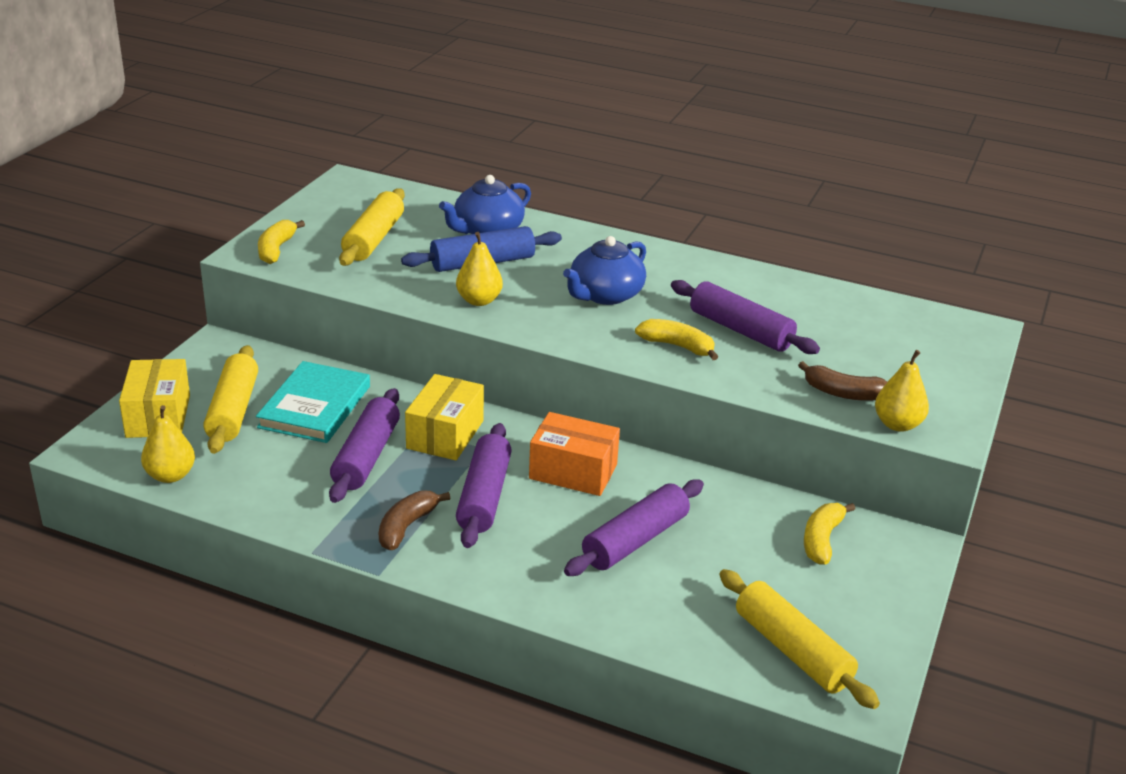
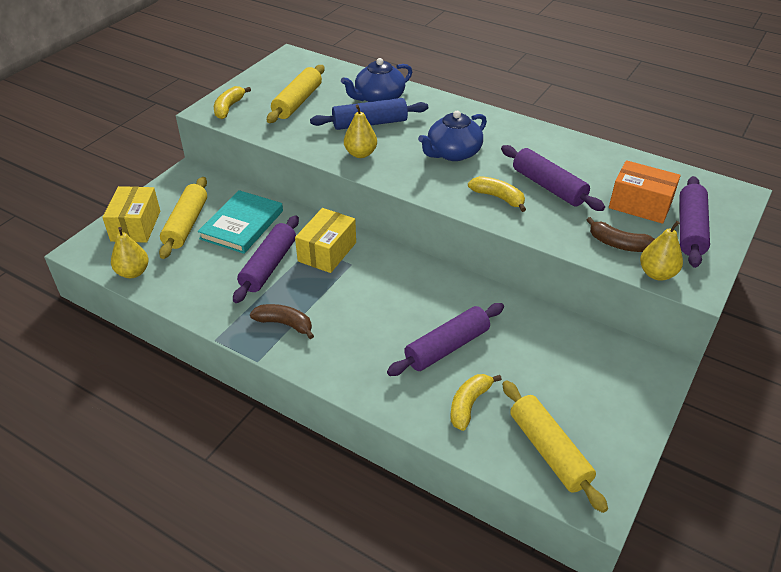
camera: 10 degrees right, 10 degrees up
(406, 527) = (285, 324): brown banana -> brown banana turned 75 degrees clockwise
(484, 496) = (344, 303): purple rolling pin -> purple rolling pin (690, 229)
(573, 472) = (412, 287): orange box -> orange box (640, 205)
(822, 540) = (588, 357): yellow banana -> yellow banana (469, 404)

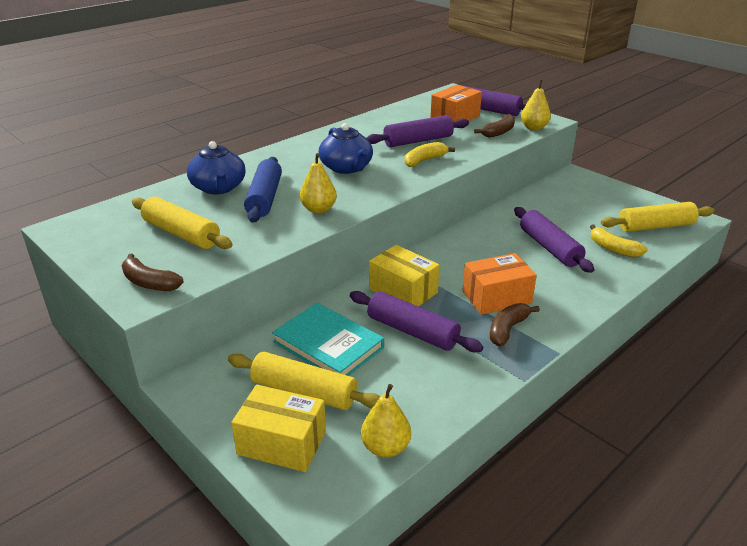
camera: 75 degrees left, 10 degrees down
(229, 108) = (149, 283): yellow banana -> brown banana
(335, 312) = (496, 297): none -> orange box

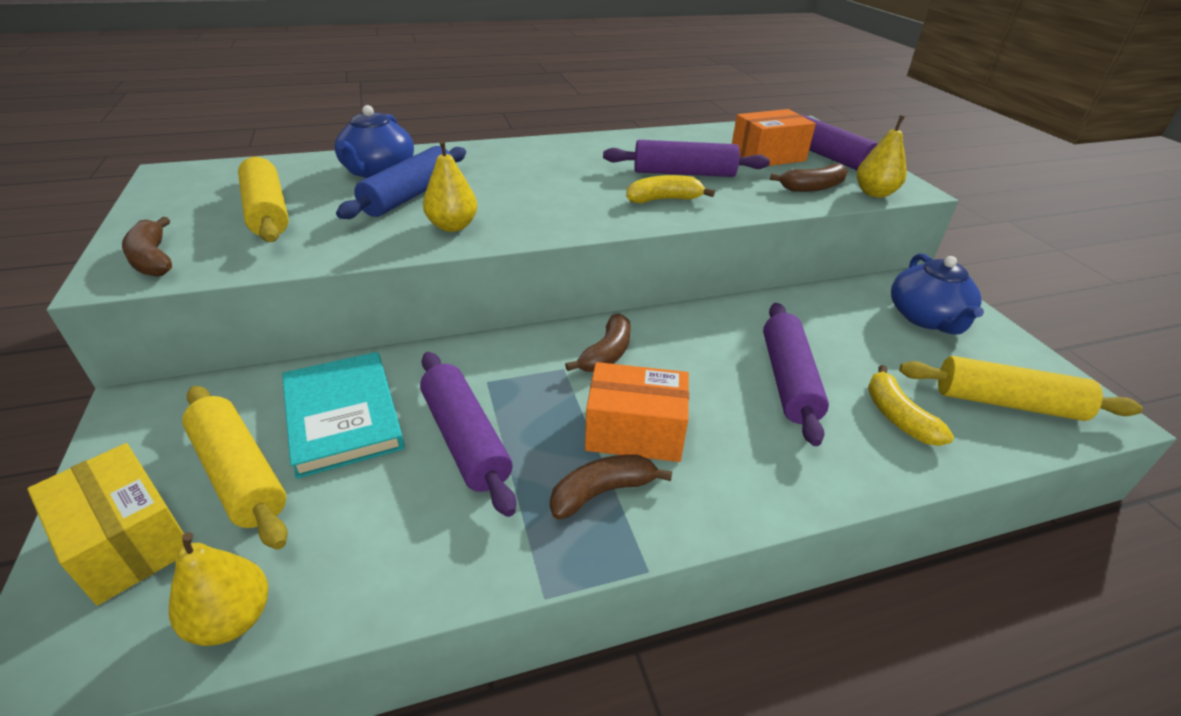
camera: 25 degrees right, 5 degrees up
(346, 168) = (552, 184): blue teapot -> blue teapot (926, 318)
(403, 291) = (514, 374): yellow box -> none
(443, 264) = (606, 354): none -> brown banana

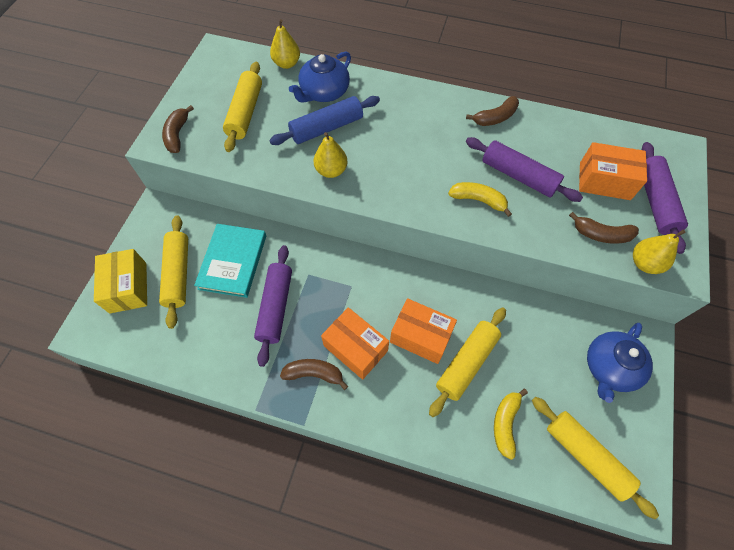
camera: 35 degrees right, 25 degrees up
(232, 619) = (146, 347): yellow pear -> yellow pear (287, 64)
(606, 354) = (381, 288): brown banana -> brown banana (495, 118)
(707, 379) = (421, 336): none -> orange box
(788, 380) = (466, 363): purple rolling pin -> yellow rolling pin

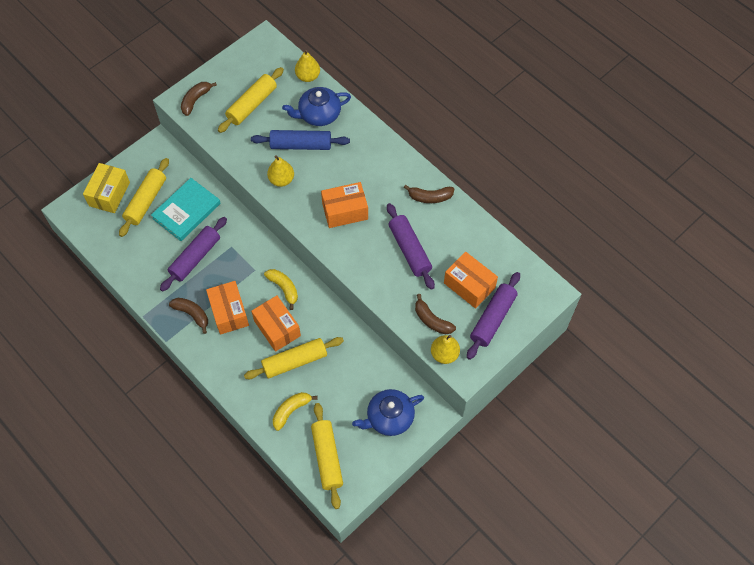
camera: 30 degrees right, 0 degrees up
(422, 170) = (345, 211): none -> orange box
(478, 200) = (366, 253): yellow banana -> yellow banana (284, 288)

